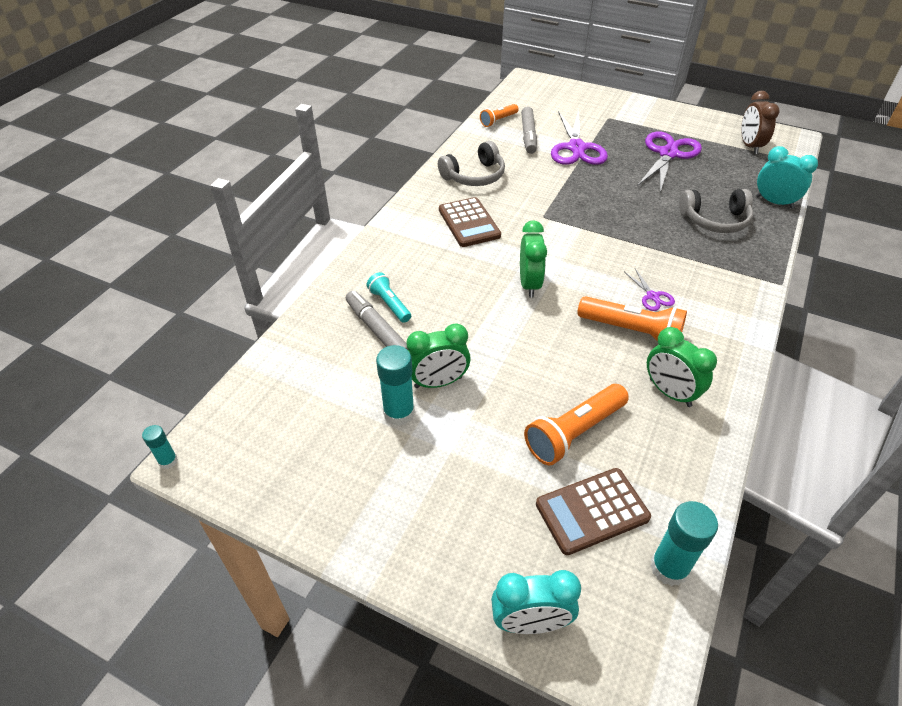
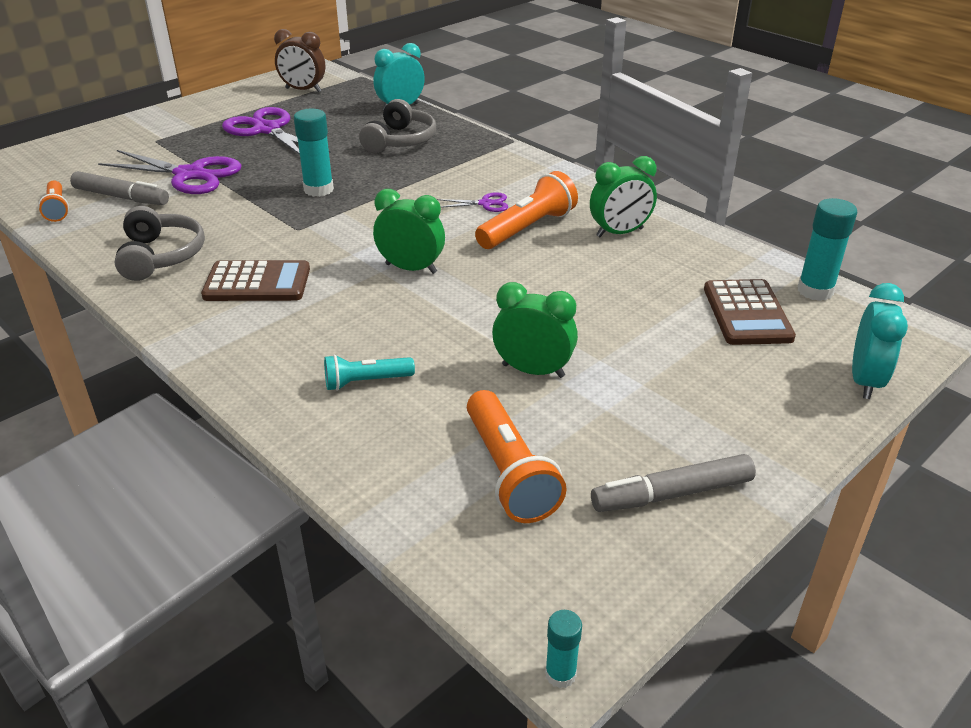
camera: 70 degrees left, 10 degrees down
(377, 330) = (410, 402): grey marker -> grey marker (672, 494)
(399, 413) = (568, 412): turquoise glue stick -> turquoise glue stick (318, 189)
(438, 382) = (533, 370): green clock -> green clock turned 75 degrees counterclockwise
(574, 433) = (648, 298): orange flashlight -> orange flashlight (509, 472)

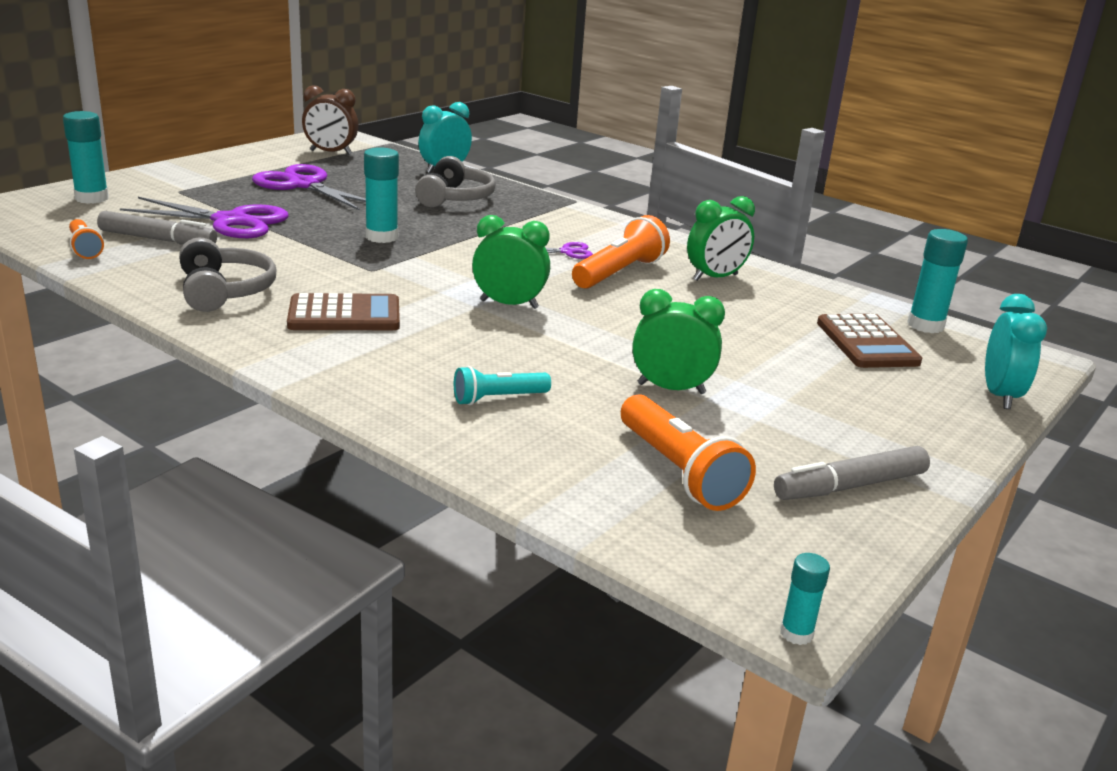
camera: 10 degrees left, 10 degrees down
(80, 151) = (92, 198): none -> turquoise glue stick

